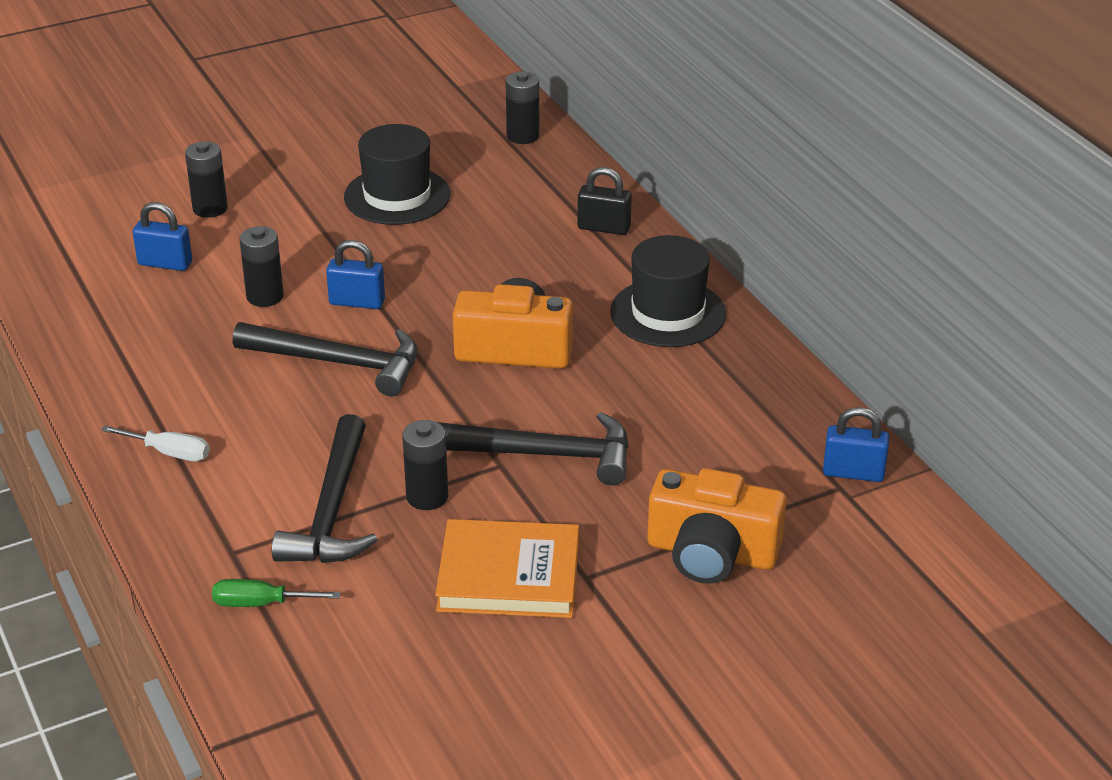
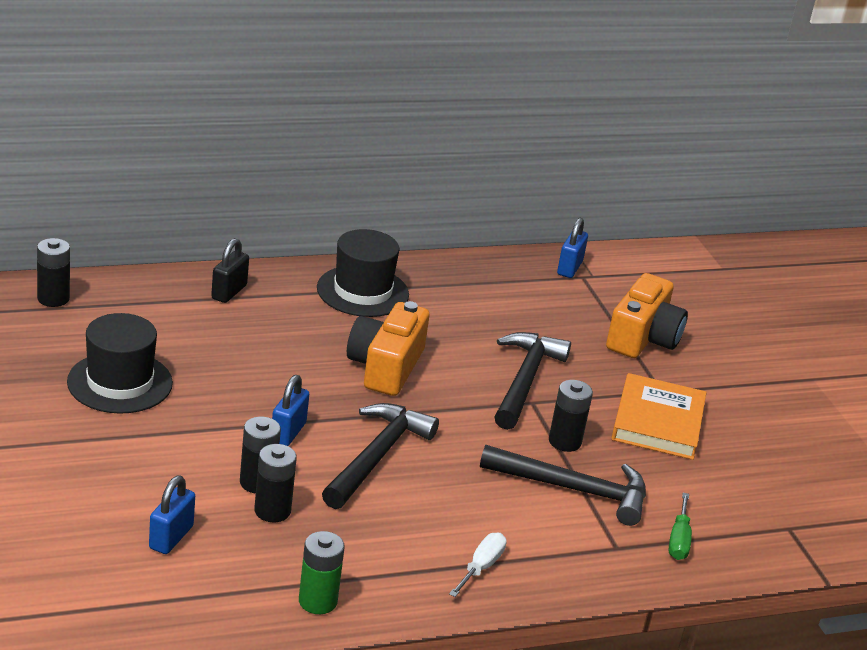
camera: 85 degrees left, 5 degrees down
(92, 356) = (317, 601): none -> green battery
(210, 208) = (80, 496): black battery -> black battery (272, 511)

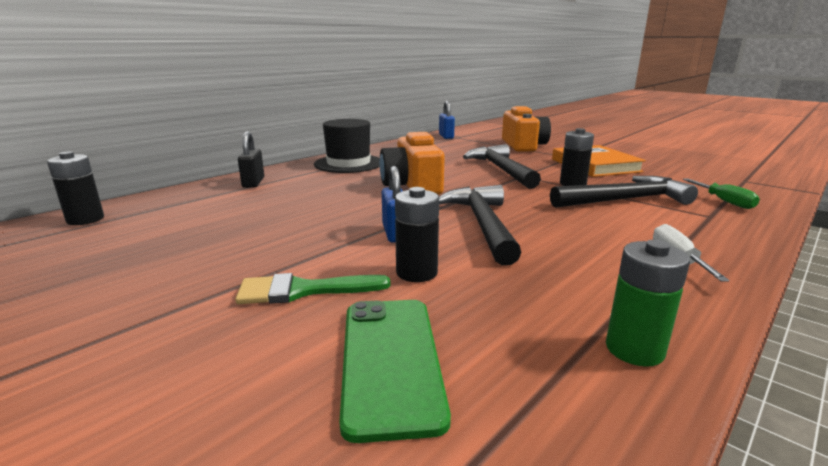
camera: 25 degrees left, 10 degrees down
(120, 382) = (197, 250): black hat -> none
(164, 461) = (303, 290): none -> green brush
(171, 537) = (390, 361): blue padlock -> green phone
(272, 511) = (461, 288): black battery -> none

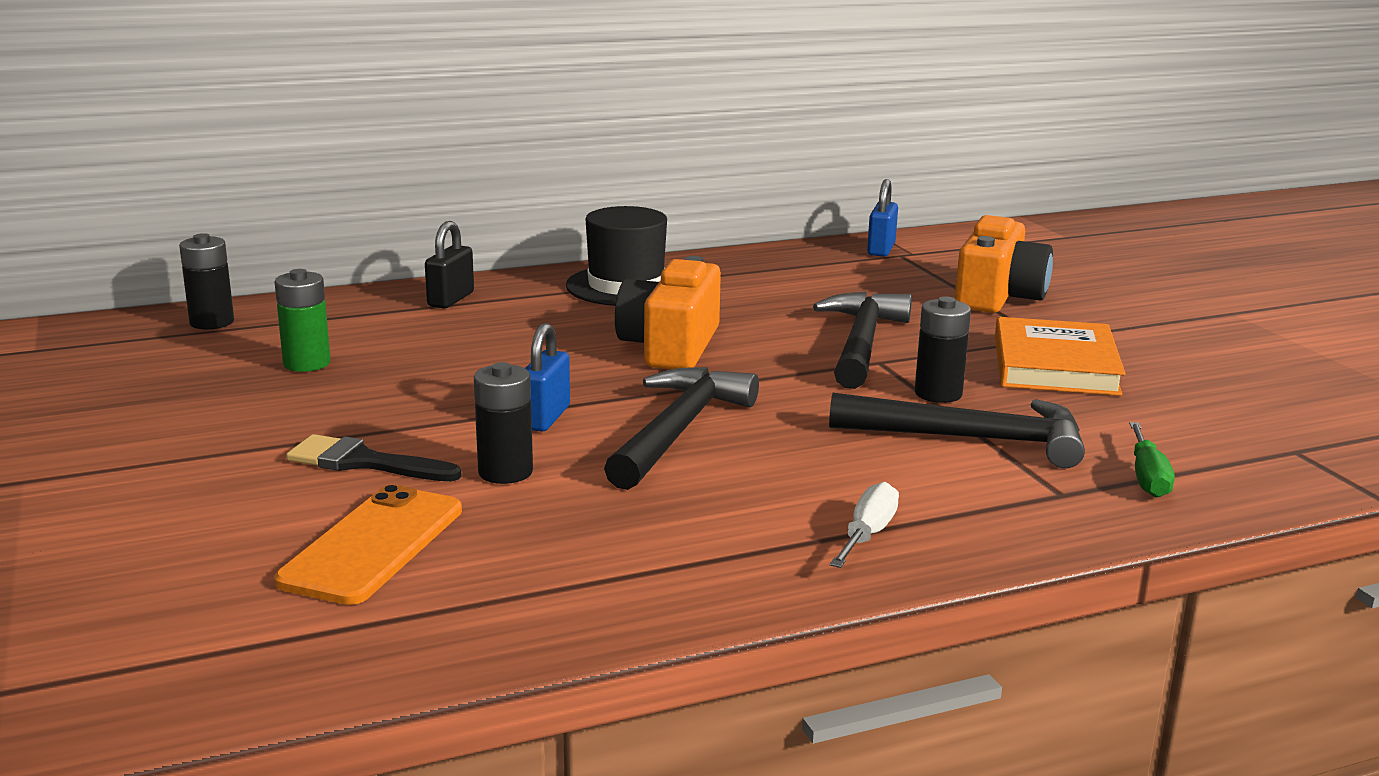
camera: 25 degrees right, 0 degrees up
(303, 290) = (363, 462): green brush -> black brush
(390, 361) = (373, 545): green phone -> orange phone
(634, 349) = (618, 600): green battery -> green battery (307, 363)

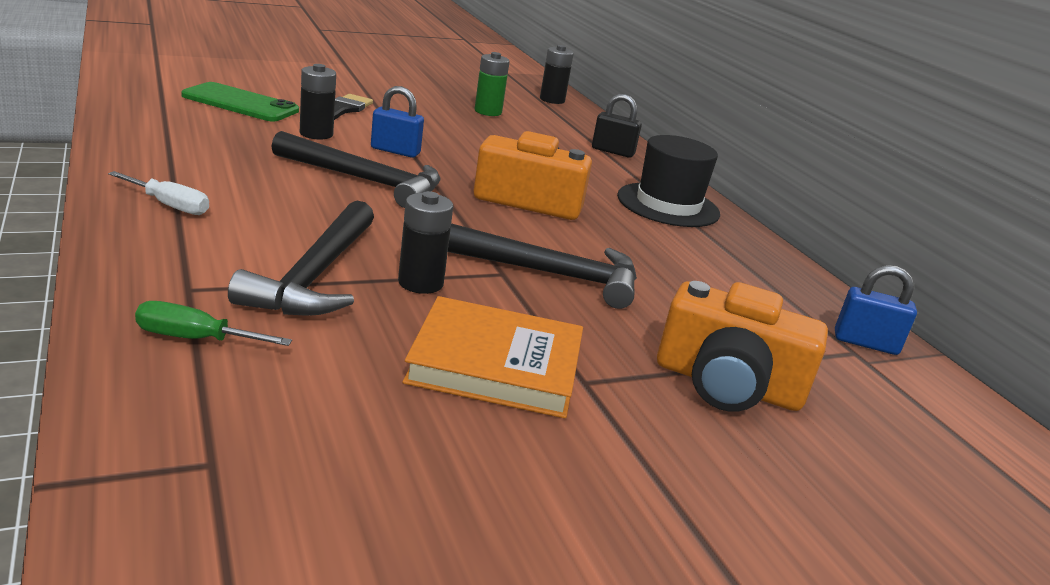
camera: 85 degrees right, 5 degrees up
(373, 545) = (240, 103): orange phone -> green phone

